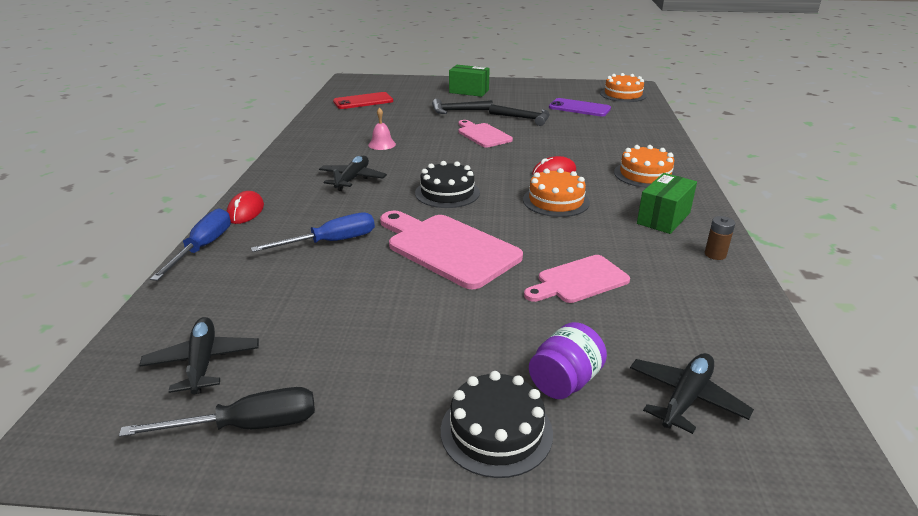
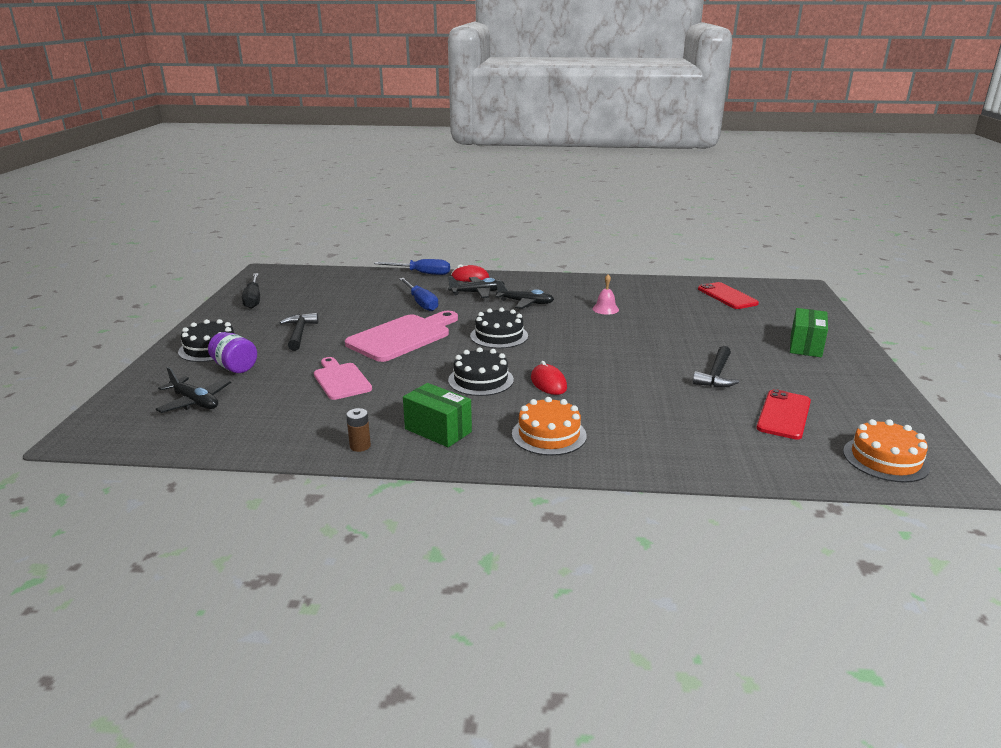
camera: 90 degrees right, 5 degrees down
(203, 362) = (306, 286): black plane -> black plane (477, 293)
(458, 111) = (723, 340): black hammer -> black hammer (299, 333)
(483, 135) = (648, 351): pink cutting board -> none
(556, 201) = (481, 380): orange cake -> black cake
(579, 108) = (783, 415): purple phone -> red phone

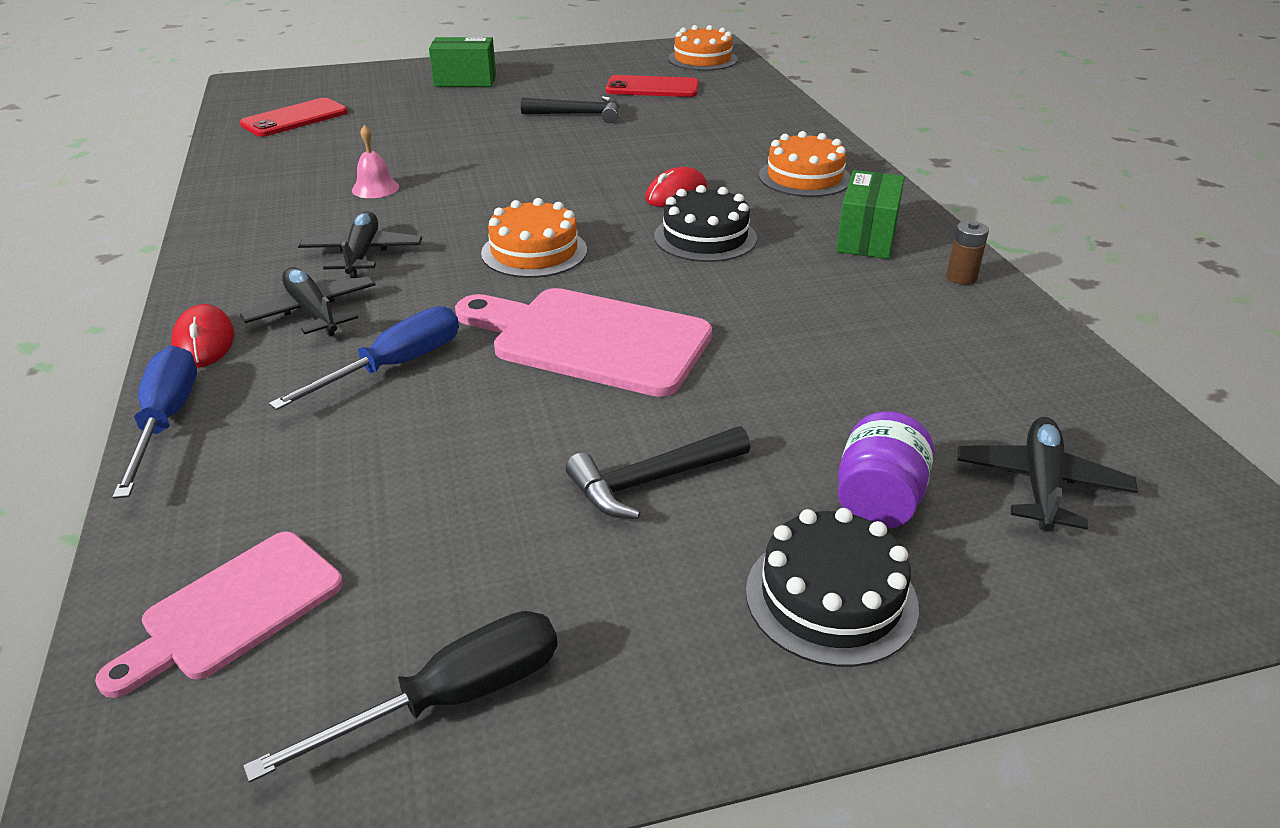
camera: 110 degrees left, 10 degrees up
(341, 380) = (809, 351): pink cutting board -> pink cutting board (235, 609)
(499, 336) = (534, 252): black cake -> orange cake

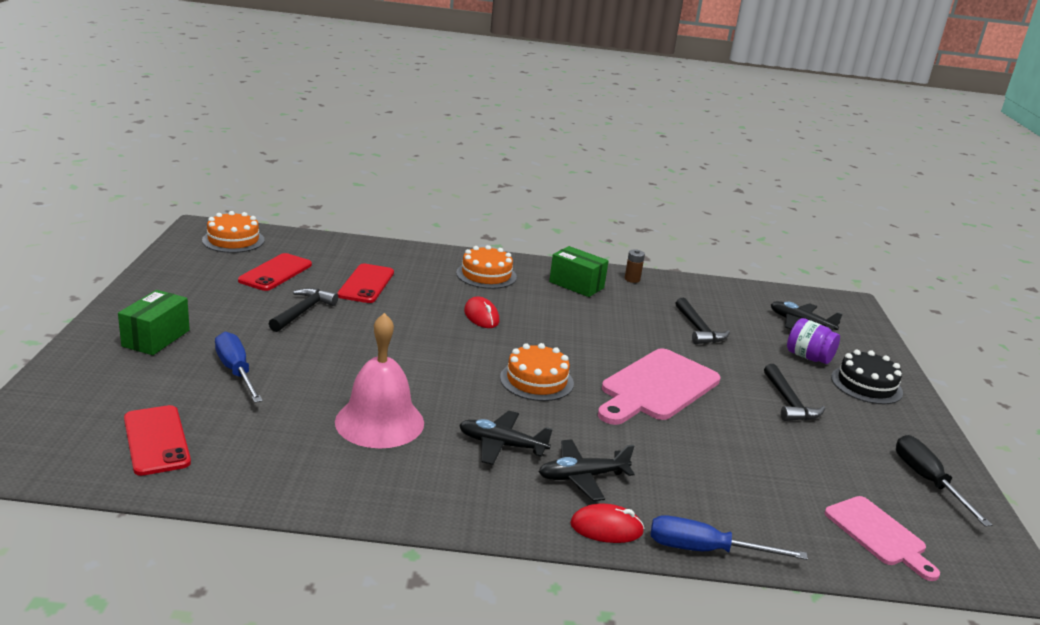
camera: 75 degrees left, 10 degrees down
(375, 188) = (379, 422): pink bell -> pink bell, size x2.17
(394, 366) = (664, 455): blue screwdriver -> blue screwdriver (236, 371)
(682, 126) = (366, 284): none -> red phone
(705, 237) = (549, 324): black cake -> none
(845, 359) = (698, 329): none -> black hammer

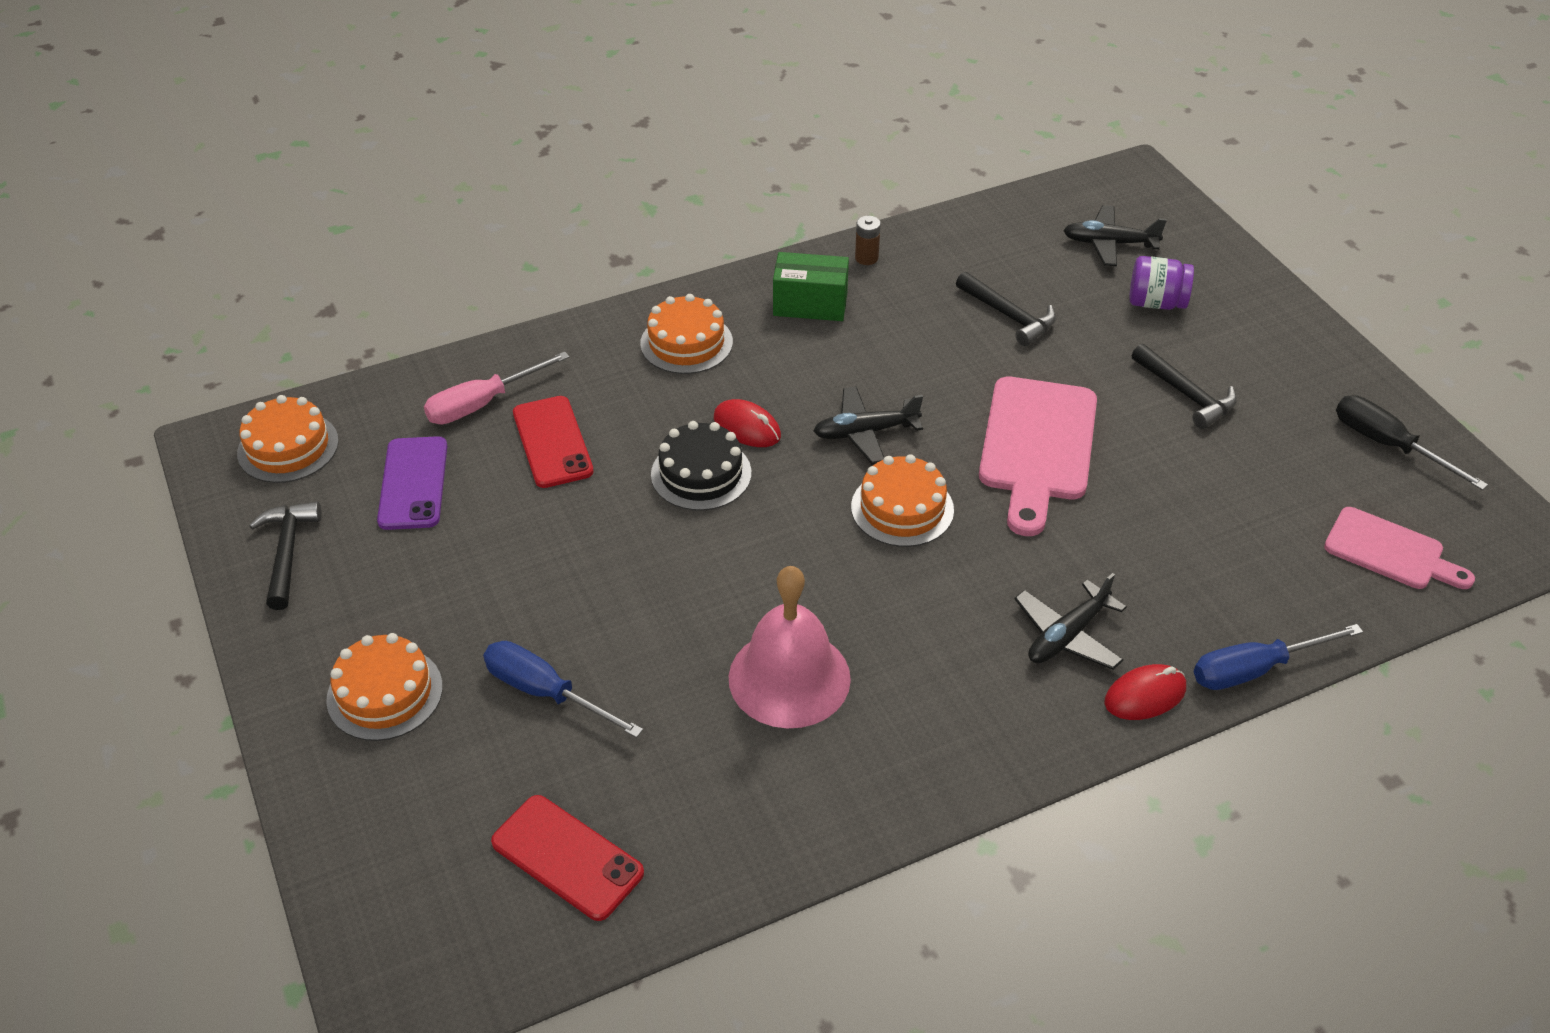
camera: 25 degrees left, 20 degrees up
(156, 338) = (385, 693): green box -> orange cake
(275, 273) = (413, 483): red phone -> purple phone
(303, 312) = (522, 539): black hammer -> black hammer (288, 552)
(348, 259) = (482, 404): none -> pink screwdriver
(501, 445) = (949, 636): black plane -> black plane (865, 432)
(866, 385) = (1242, 320): black cake -> black cake (701, 473)

